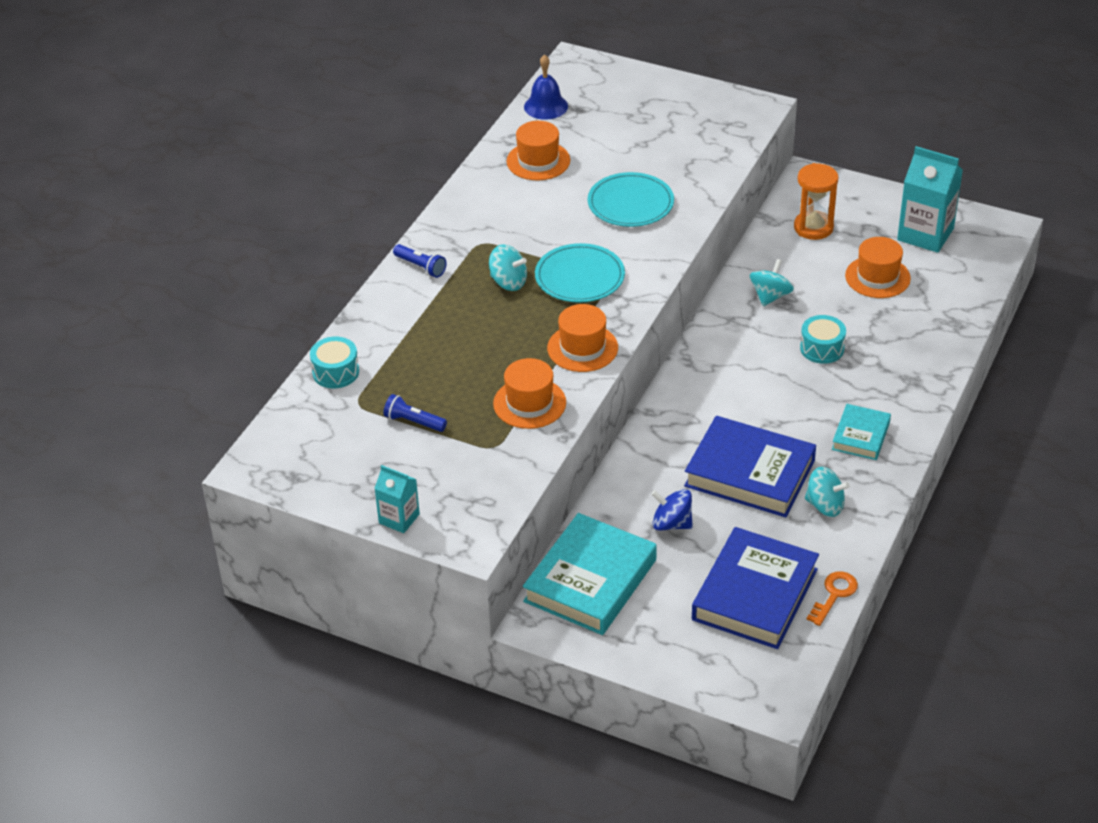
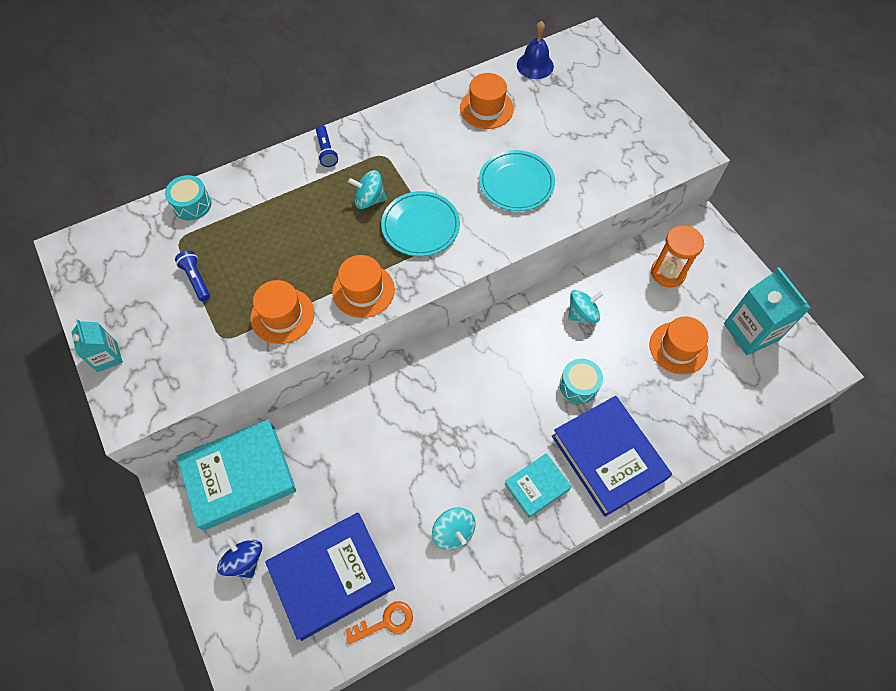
camera: 35 degrees right, 20 degrees up
(508, 282) = (369, 200): turquoise spinning top -> turquoise spinning top turned 120 degrees clockwise
(671, 523) = (335, 467): blue spinning top -> blue spinning top (244, 560)
(750, 473) = (427, 462): blue book -> blue book (608, 457)

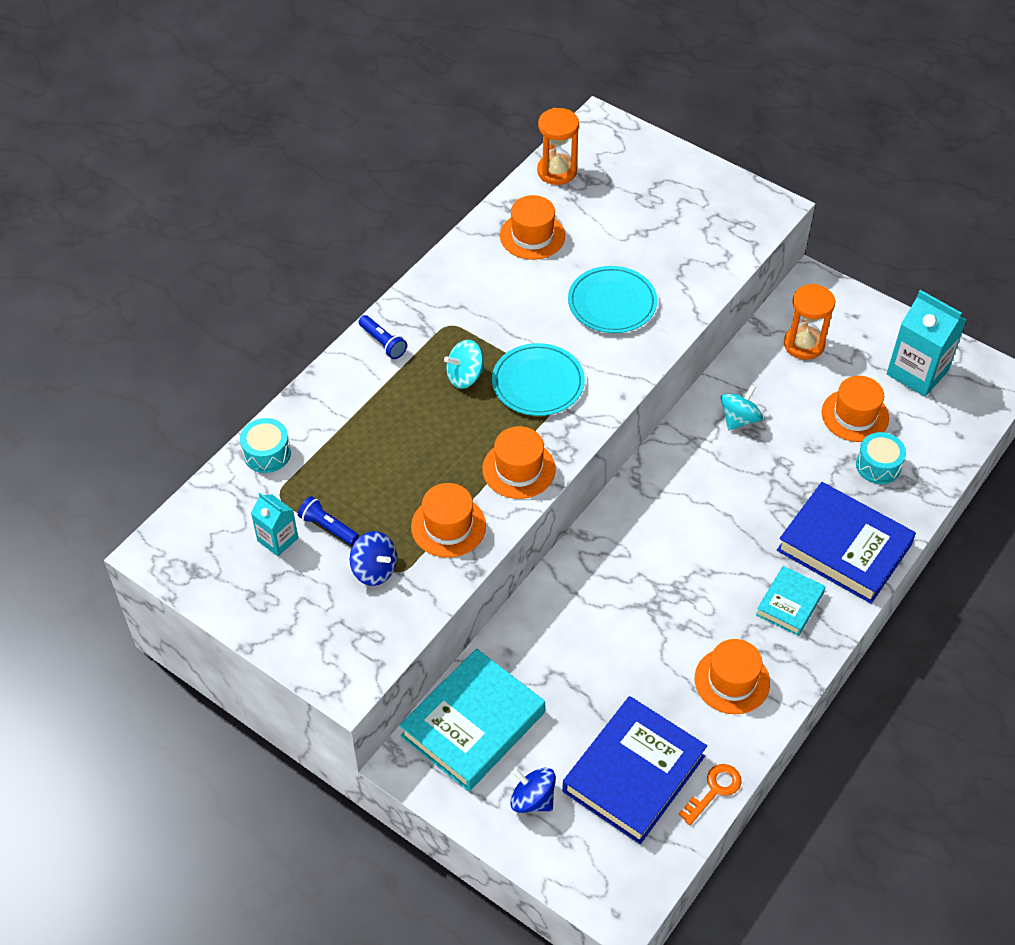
camera: 25 degrees left, 10 degrees down
(107, 357) = (283, 640): turquoise carton -> turquoise carton (277, 539)
(207, 328) = (374, 570): none -> blue spinning top
(453, 532) = (732, 681): turquoise spinning top -> orange hat
(535, 65) = (557, 171): blue bell -> orange hourglass
(578, 385) = (776, 491): turquoise drum -> turquoise drum (878, 465)

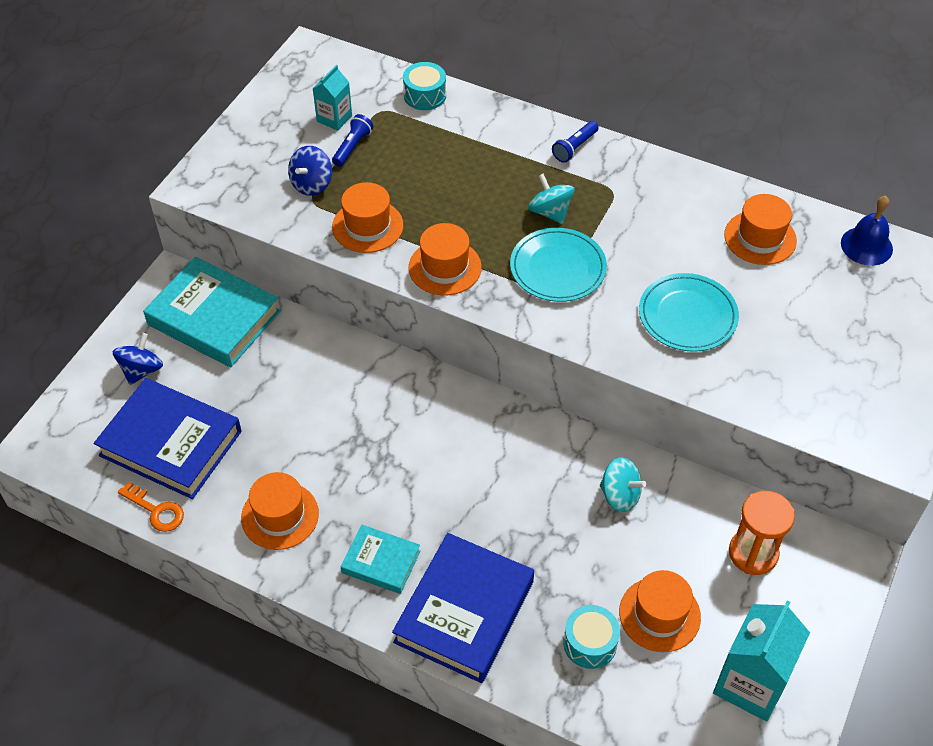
camera: 80 degrees right, 0 degrees up
(557, 171) = (866, 246): orange hourglass -> blue bell

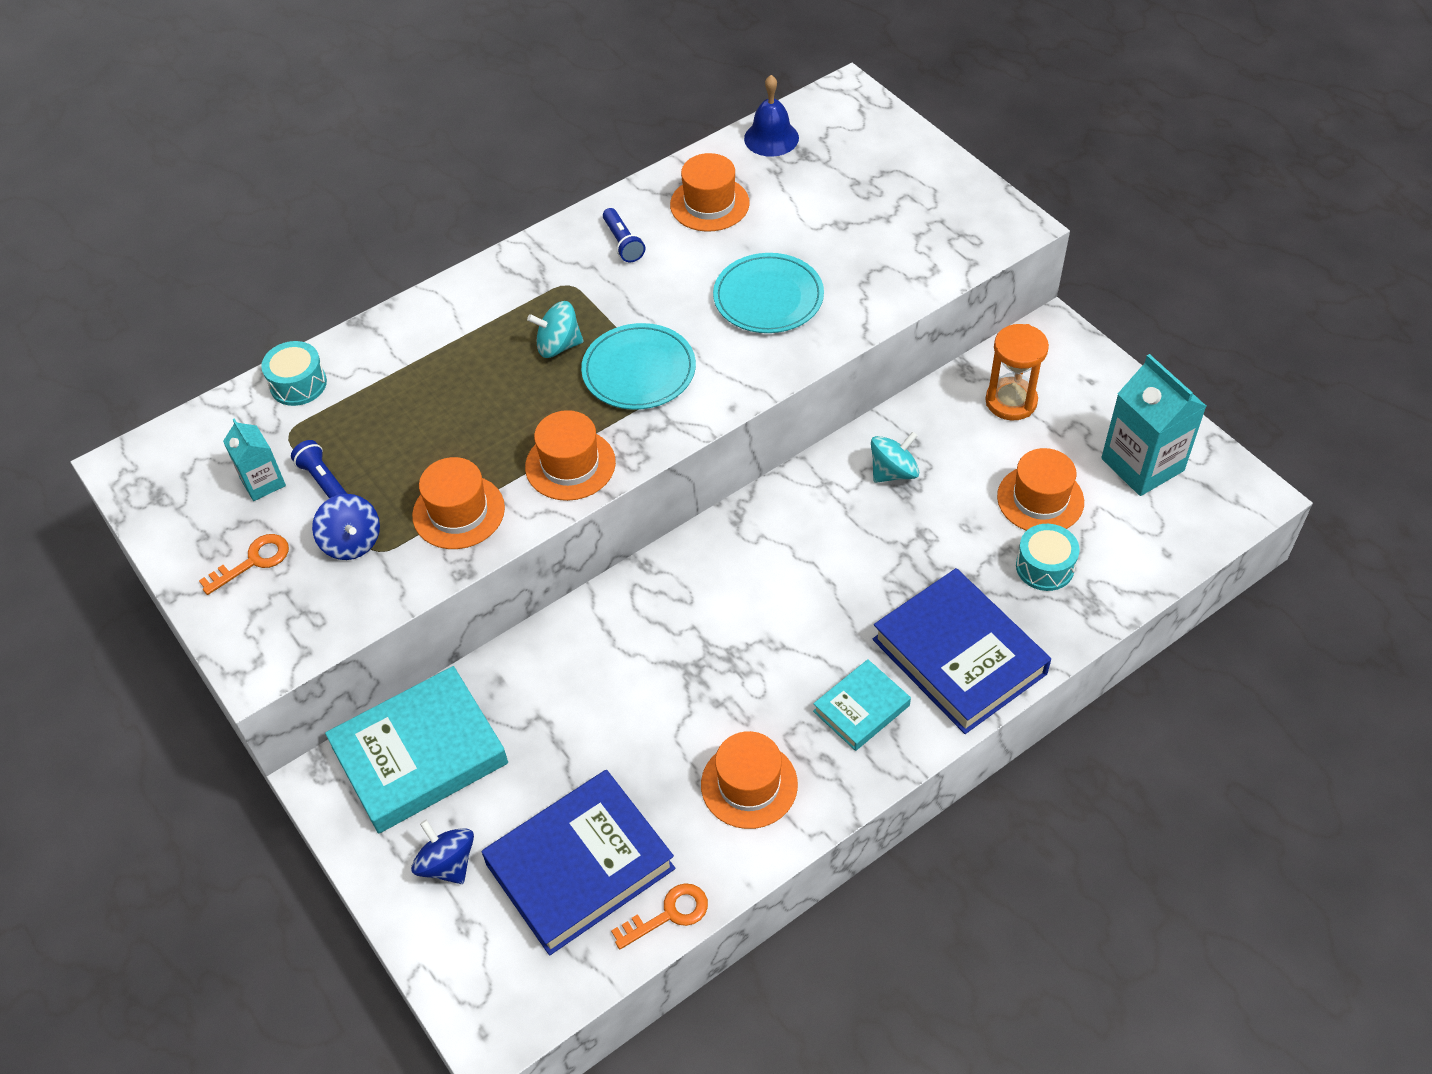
camera: 60 degrees left, 0 degrees up
(270, 145) = (253, 561): none -> orange key
(575, 148) = (484, 289): blue flashlight -> blue flashlight (623, 243)

